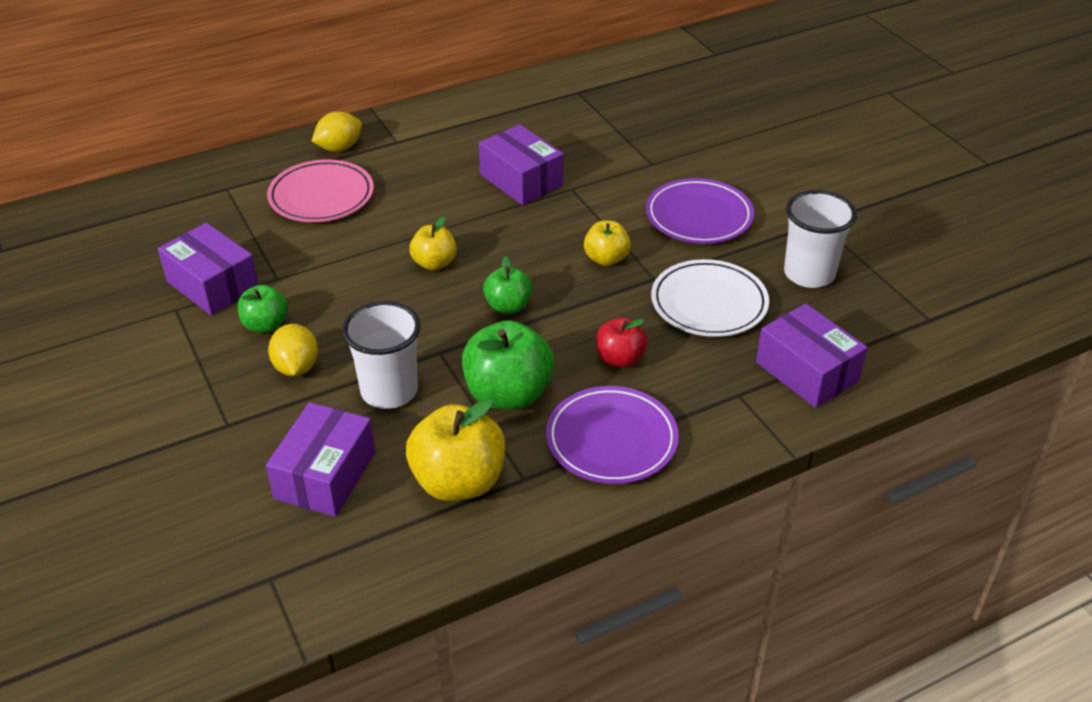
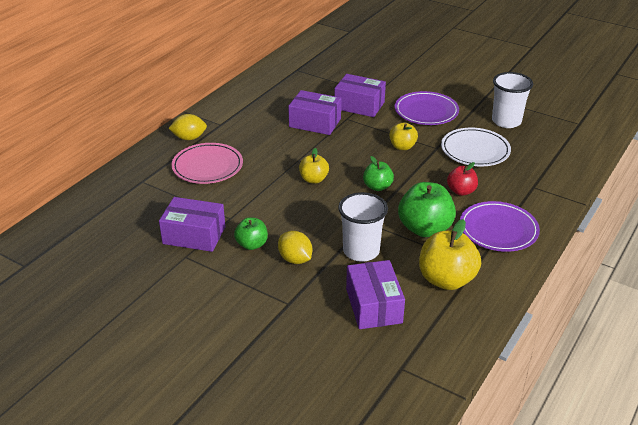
camera: 30 degrees left, 5 degrees down
(339, 148) = (189, 138): yellow lemon -> yellow lemon turned 60 degrees clockwise
(807, 371) = (552, 165): purple box -> purple box (359, 105)

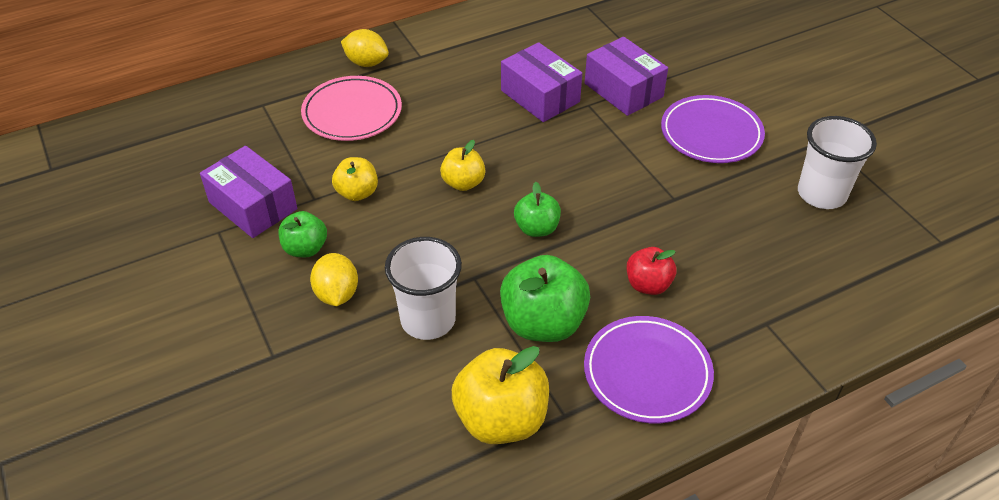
camera: 30 degrees right, 10 degrees up
(374, 306) = (371, 412): purple box -> none
(402, 147) = (626, 178): yellow apple -> yellow apple (357, 193)
(475, 150) = (728, 225): white plate -> none

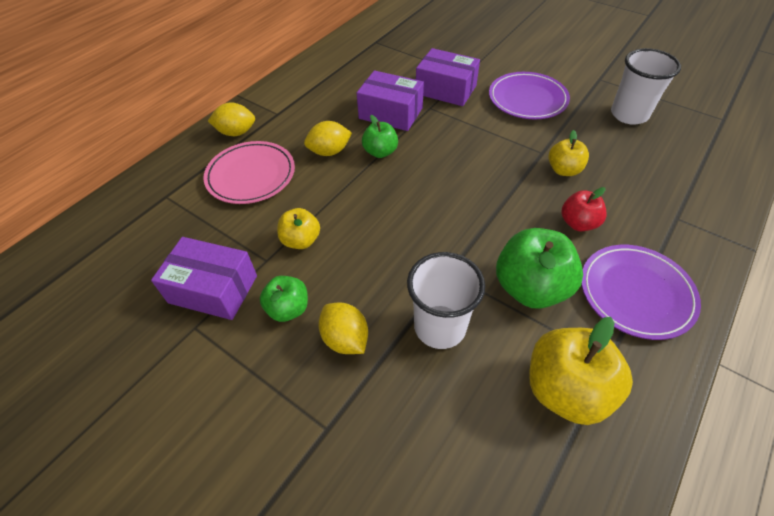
camera: 25 degrees left, 5 degrees up
(445, 116) = (329, 152): none -> yellow lemon
(463, 183) = (382, 199): yellow apple -> yellow apple (564, 170)
(536, 228) = (465, 213): green apple -> green apple (380, 152)

